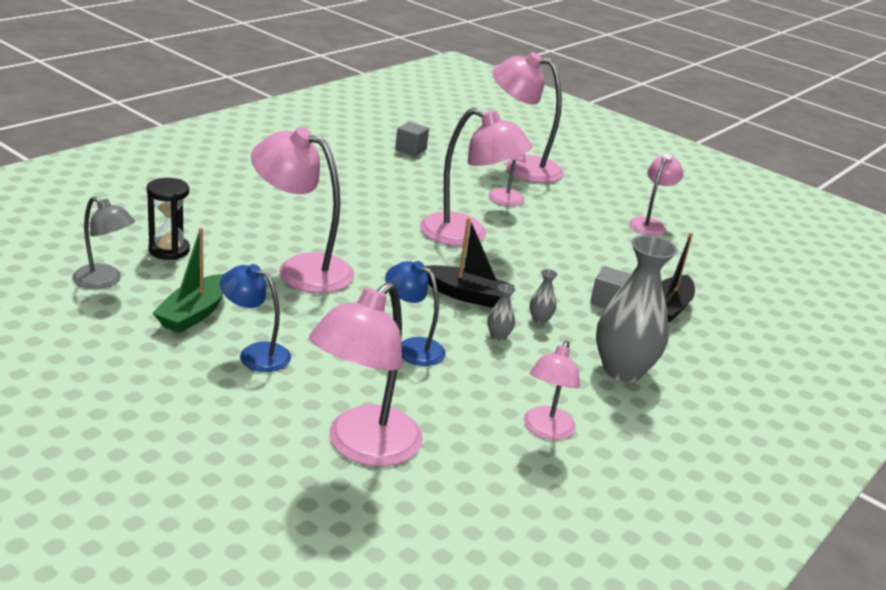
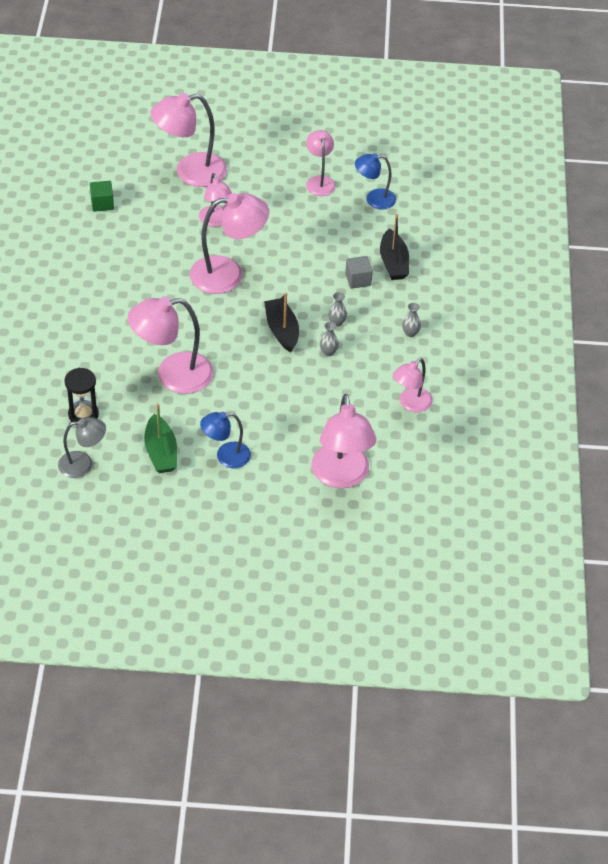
camera: 35 degrees left, 20 degrees up
(410, 150) = (102, 204): grey cube -> green cube
(412, 348) = (295, 394): blue lamp -> blue lamp (374, 199)
(467, 295) = (282, 330): black boat -> black boat turned 90 degrees counterclockwise
(546, 430) = (410, 404): pink lamp -> pink lamp turned 60 degrees clockwise
(622, 370) = (410, 333): grey vase -> grey vase, size x0.40

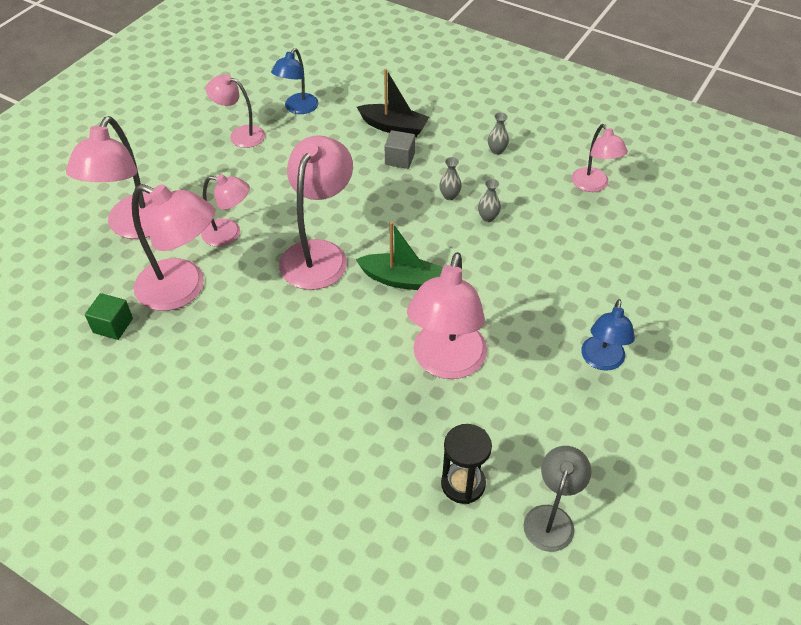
camera: 60 degrees left, 0 degrees up
(161, 452) = (567, 422): green boat -> green boat (401, 279)
(282, 330) = (434, 241): black boat -> none
(341, 476) = (672, 273): pink lamp -> pink lamp (183, 289)

